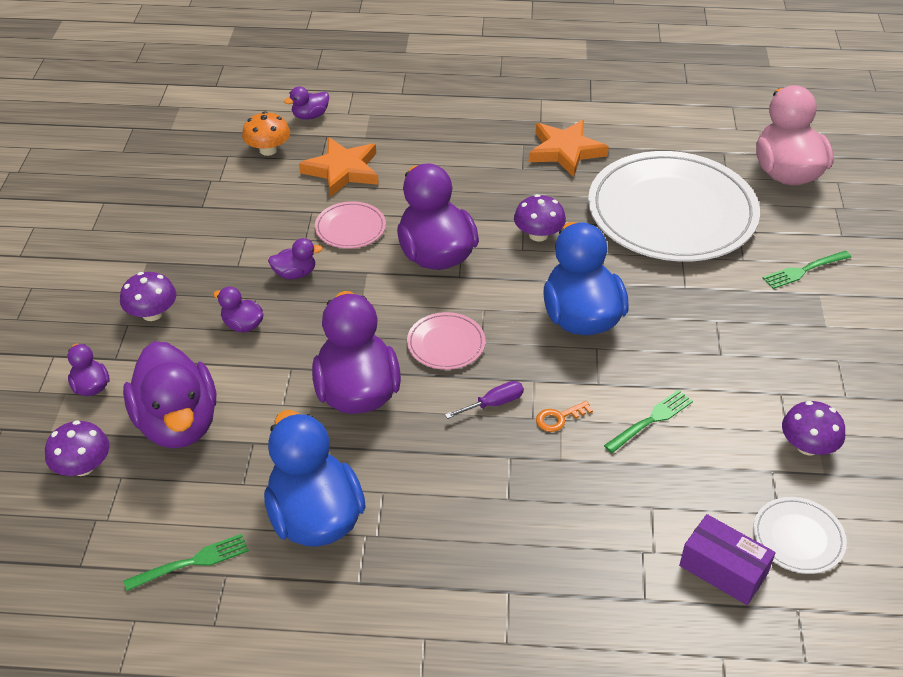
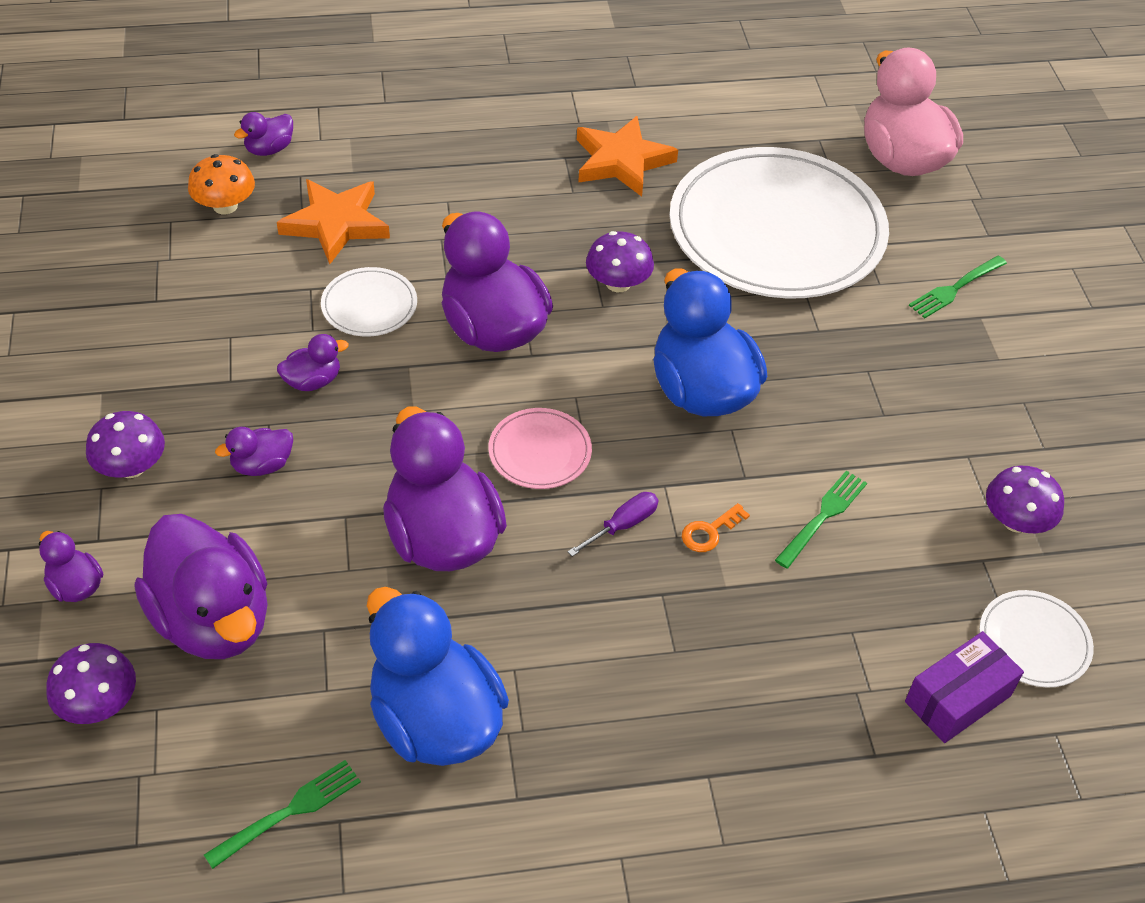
camera: 15 degrees left, 5 degrees up
(242, 325) = (262, 465): purple duck -> purple duck turned 45 degrees counterclockwise
(350, 228) = (369, 305): pink plate -> white plate
(723, 569) = (957, 698): purple box -> purple box turned 60 degrees counterclockwise

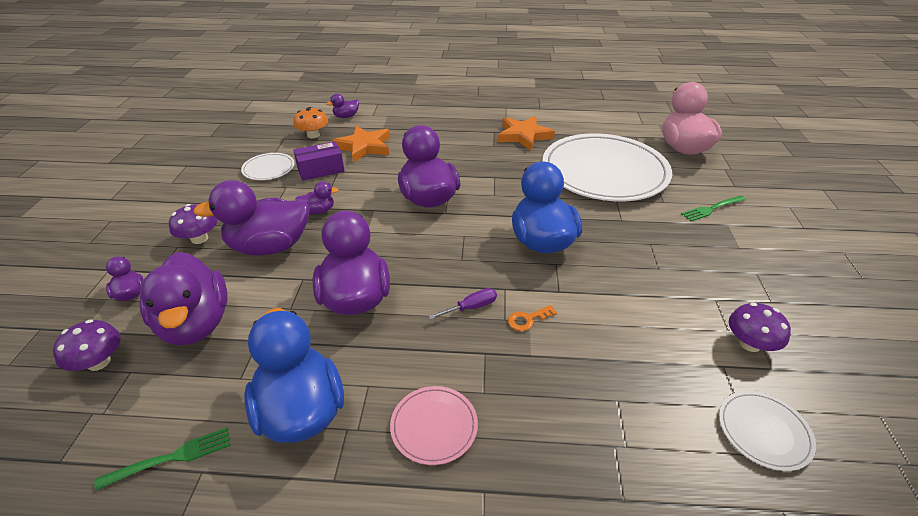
camera: 15 degrees right, 10 degrees down
(262, 465) = (269, 247): purple duck -> purple duck, size x2.21
(369, 305) = (365, 181): white plate -> white plate (268, 169)
(540, 452) = (432, 260): pink plate -> pink plate (434, 426)
(618, 283) = (506, 186): purple mushroom -> none
(823, 516) = (608, 321): green fork -> none
(957, 698) = (698, 466): purple box -> purple box (321, 170)

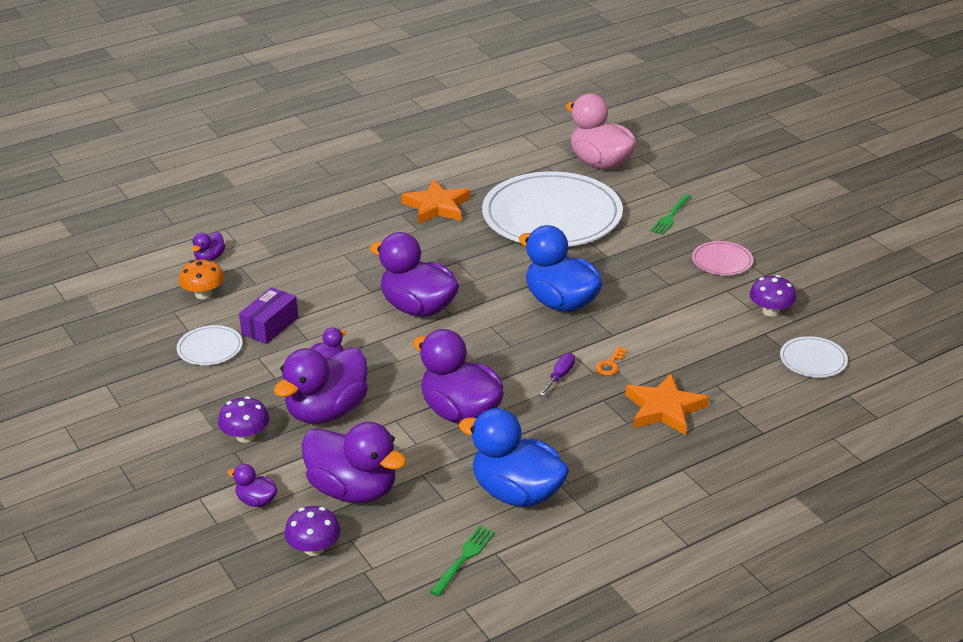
camera: 35 degrees left, 5 degrees down
(364, 147) = (282, 284): orange star -> orange star (664, 409)
(434, 426) = (616, 455): pink plate -> pink plate (722, 261)

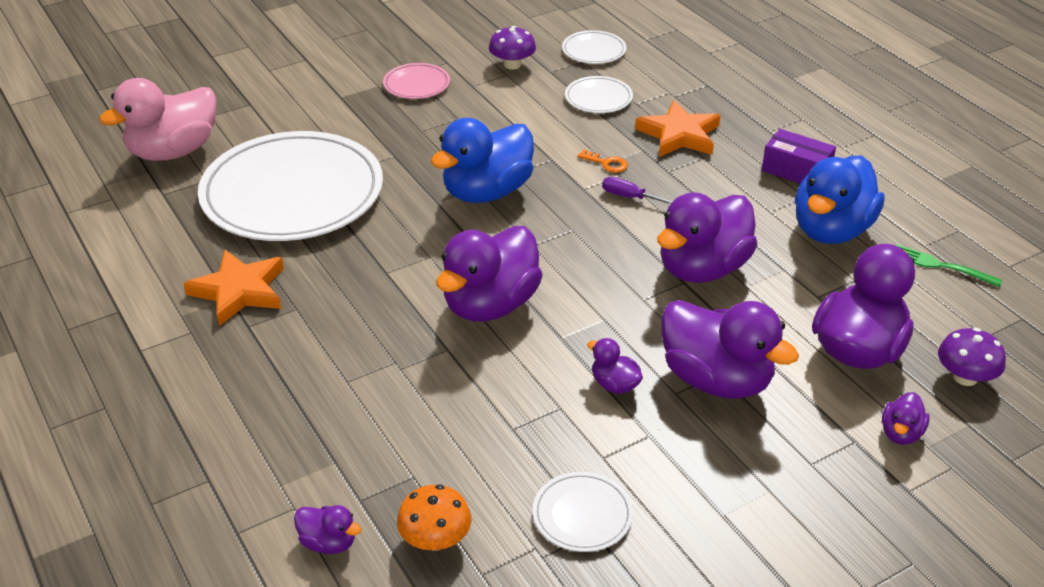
camera: 90 degrees left, 5 degrees up
(245, 436) = (778, 455): purple mushroom -> none
(270, 326) = (526, 450): purple box -> purple box (796, 171)
(670, 216) = (317, 109): green fork -> none
(721, 361) = (598, 98): none -> white plate

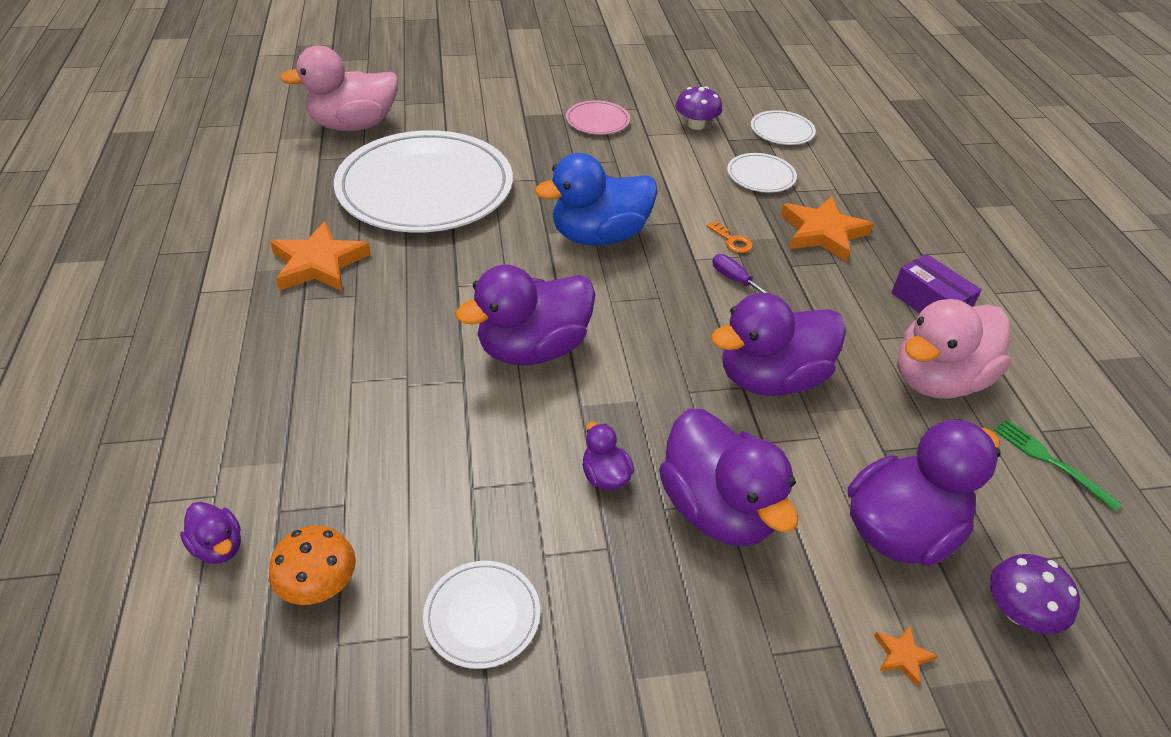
camera: 20 degrees right, 5 degrees up
(831, 230) = (937, 380): blue duck -> pink duck
(901, 433) = (902, 656): purple duck -> orange star

